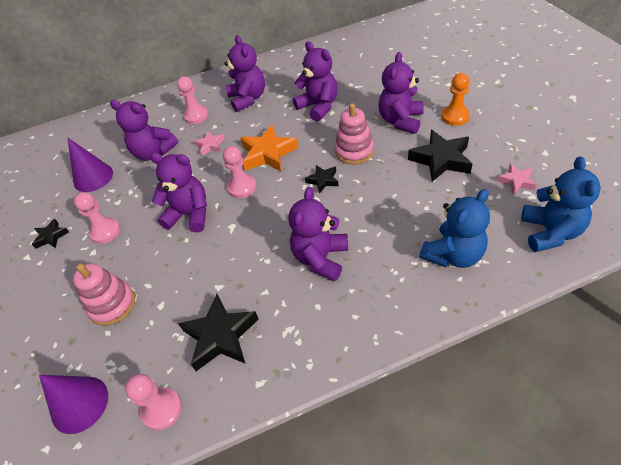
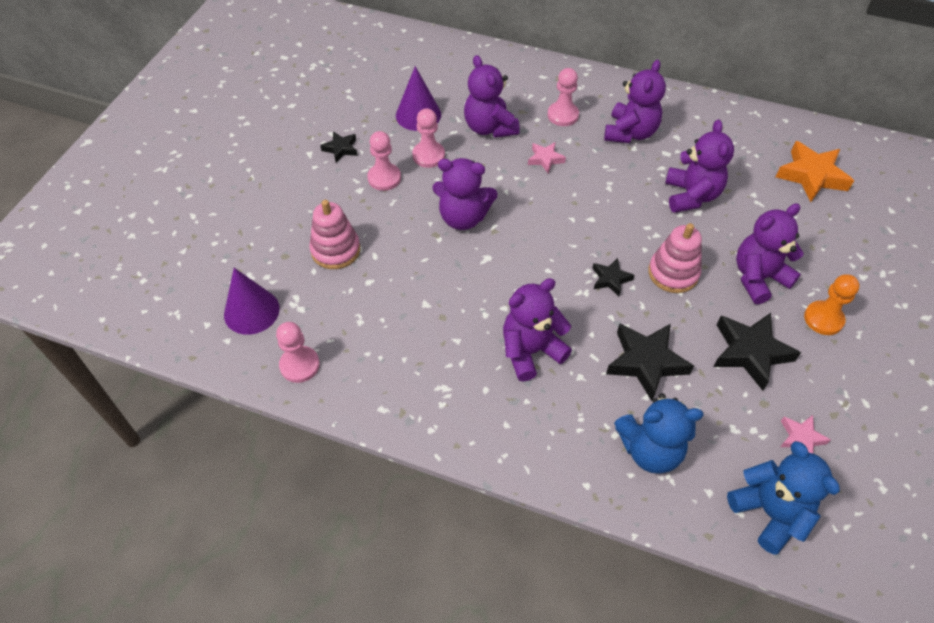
camera: 35 degrees right, 5 degrees up
(190, 215) = (463, 217): purple teddy bear -> purple teddy bear turned 135 degrees clockwise
(220, 336) = (389, 346): black star -> black star (646, 362)
(242, 187) = (531, 226): pink pawn -> pink pawn (428, 155)
(268, 153) = (589, 210): orange star -> orange star (811, 176)
(550, 232) = (769, 512): blue teddy bear -> blue teddy bear turned 75 degrees counterclockwise

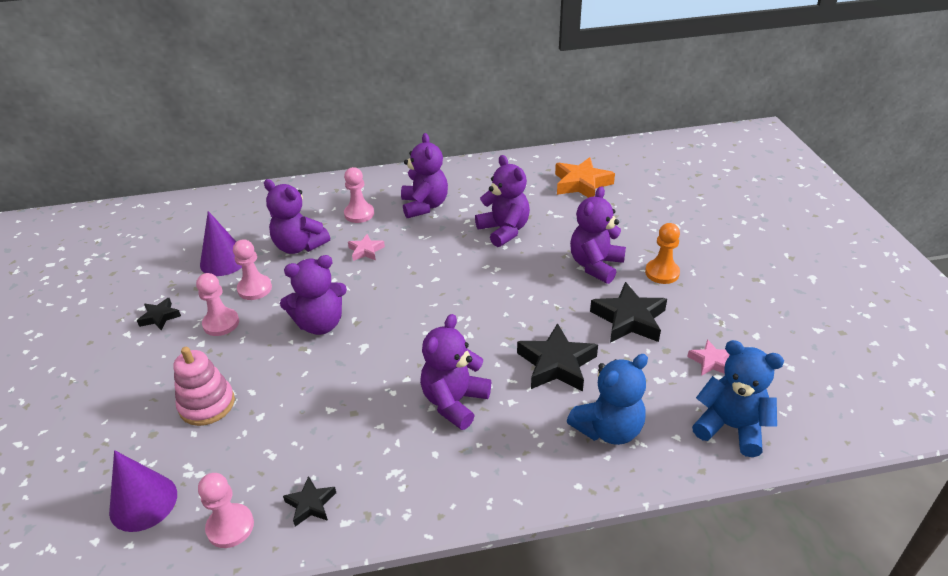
camera: 30 degrees left, 15 degrees down
(610, 279) = (483, 316): black star -> black star (310, 504)
(673, 273) = (530, 290): pink stacking toy -> none

